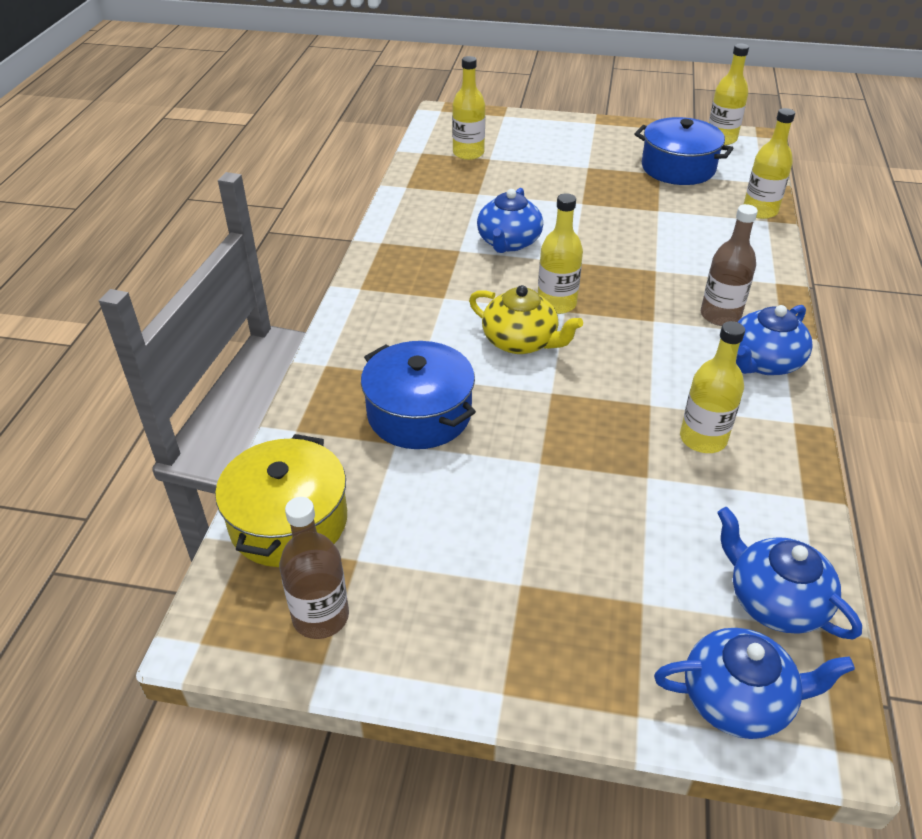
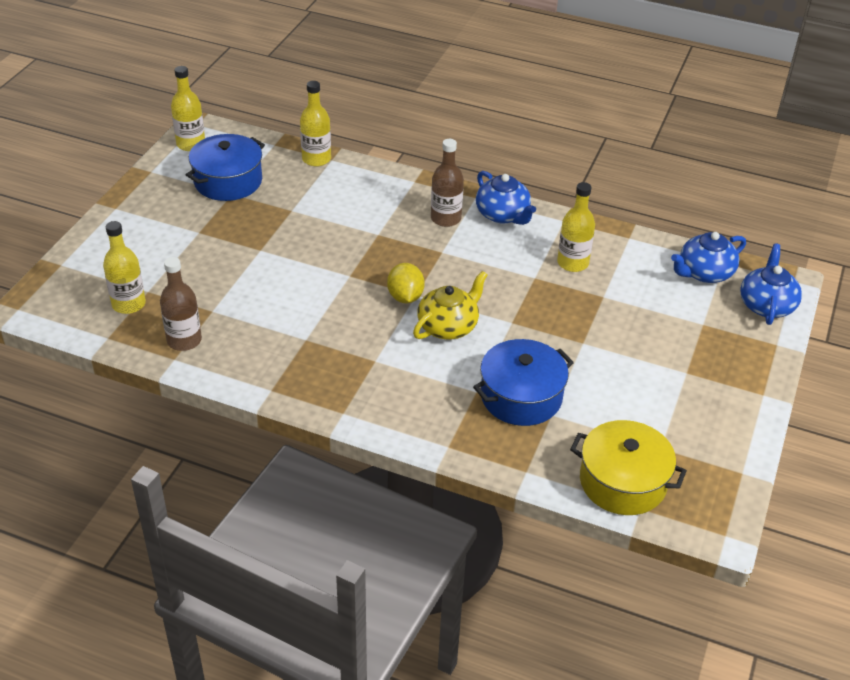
camera: 80 degrees left, 0 degrees up
(321, 616) = (707, 470): brown bottle -> brown bottle (184, 340)
(508, 242) = (305, 307): blue teapot -> none
(556, 304) = (405, 297): yellow bottle -> yellow lemon

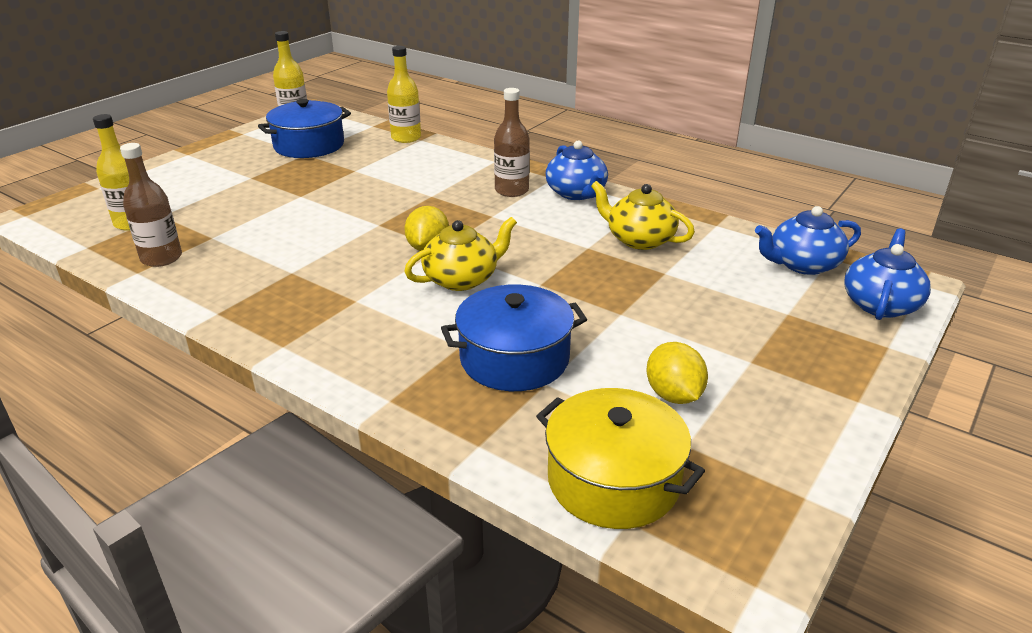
camera: 15 degrees right, 10 degrees down
(572, 263) = (639, 239): yellow bottle -> yellow teapot
(642, 410) = (673, 395): none -> yellow lemon

